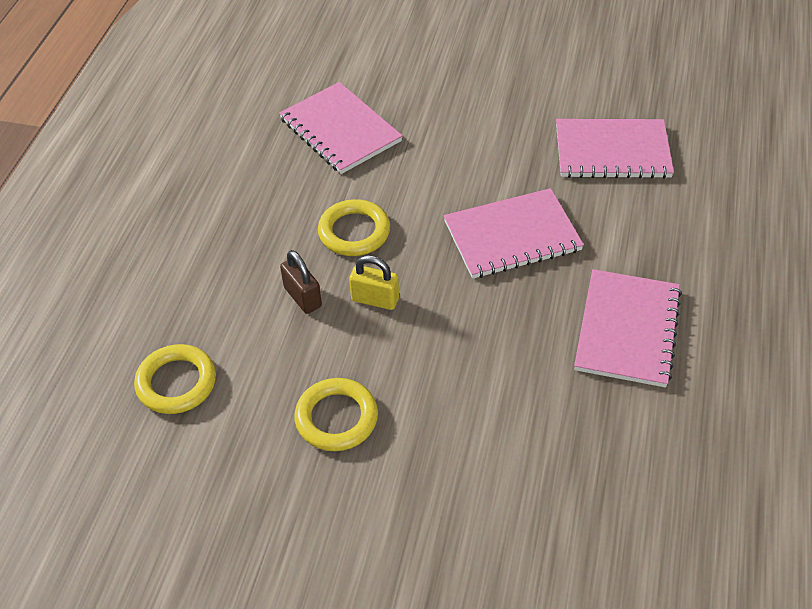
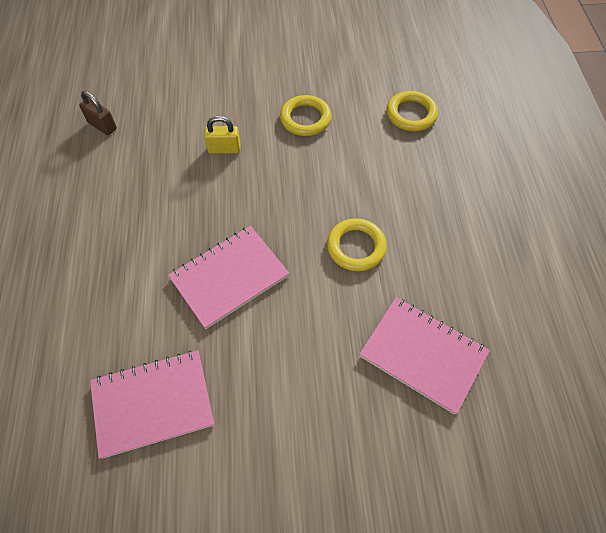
camera: 160 degrees right, 10 degrees up
(303, 297) = (366, 185): brown padlock -> brown padlock (102, 126)
(375, 299) = (315, 196): yellow padlock -> yellow padlock (224, 149)
(627, 329) = (130, 220): pink notebook -> none

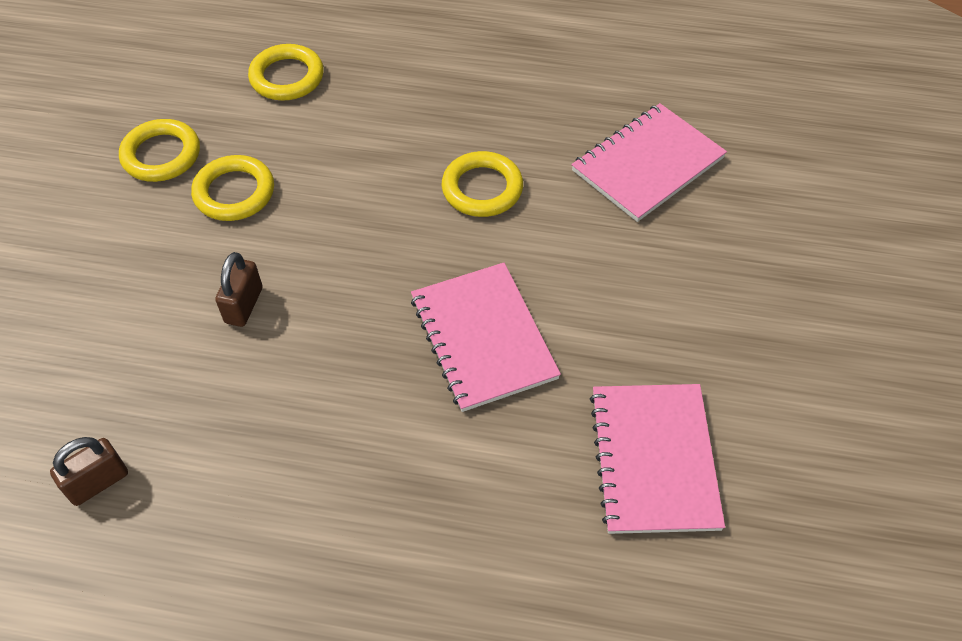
camera: 75 degrees left, 5 degrees down
(224, 149) = (244, 305): yellow padlock -> brown padlock
(322, 78) = (161, 155): none -> yellow ring

